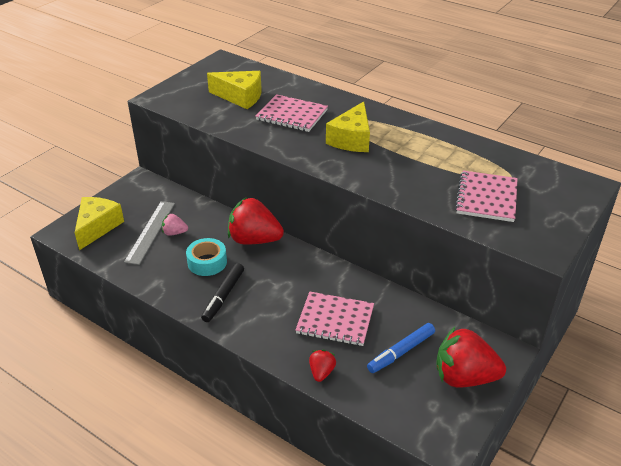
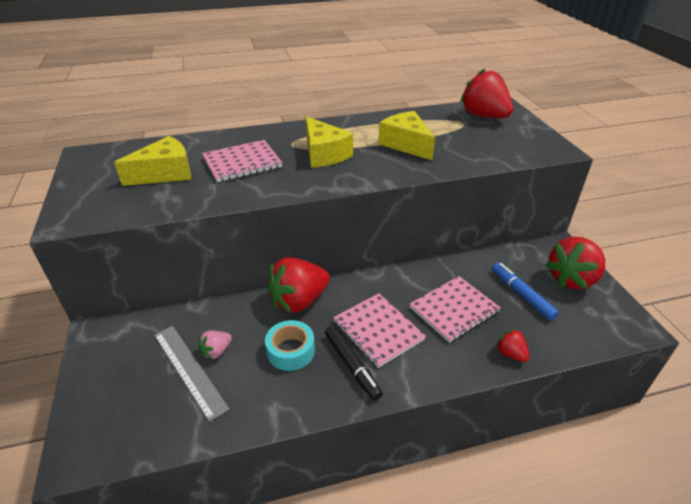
camera: 50 degrees left, 0 degrees up
(97, 227) = (117, 414): yellow cheese -> yellow cheese (406, 144)
(401, 352) = (521, 294): blue marker -> blue marker turned 150 degrees clockwise
(486, 198) = (475, 141): pink notebook -> pink notebook (378, 330)
(544, 184) = (484, 116): none -> red strawberry

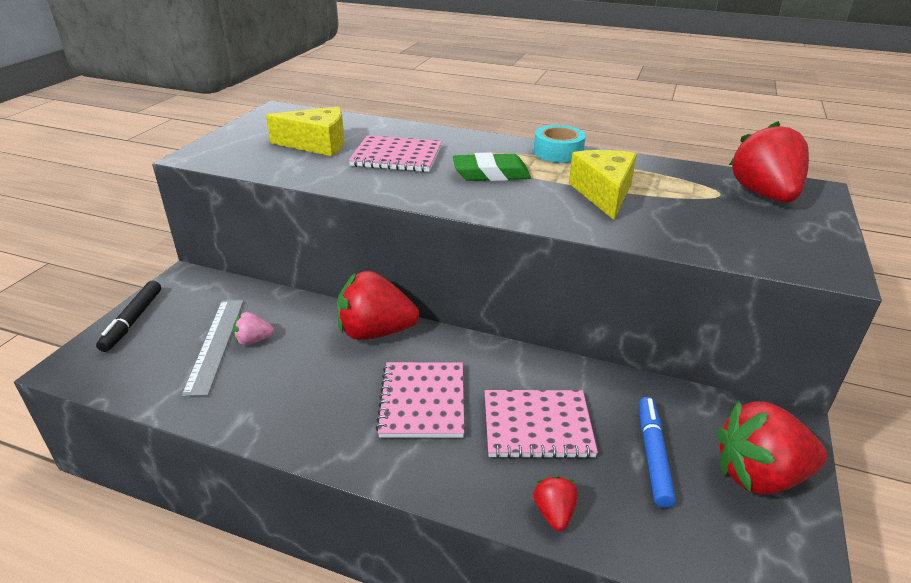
camera: 35 degrees right, 5 degrees down
(290, 351) = (315, 374): turquoise tape -> turquoise tape (558, 152)
(324, 154) = (491, 174): yellow cheese -> green eraser
(352, 365) = (356, 420): black marker -> black marker (132, 321)

